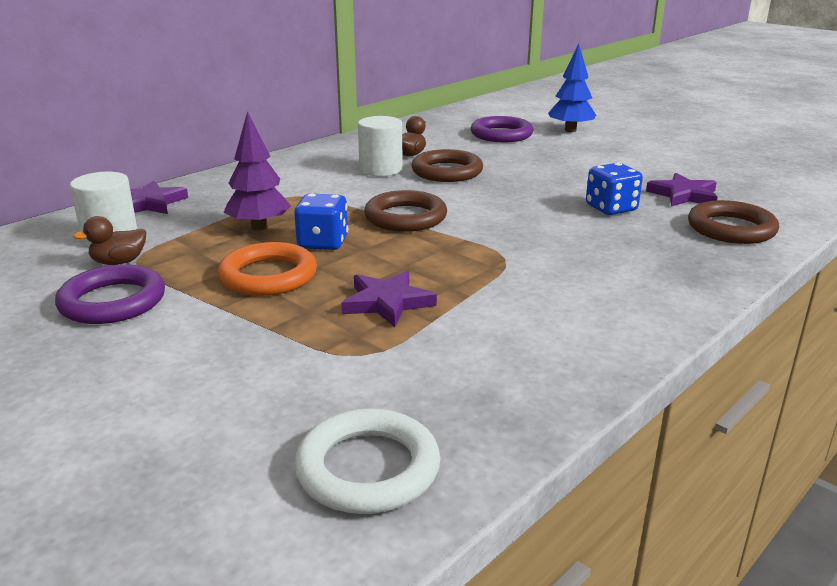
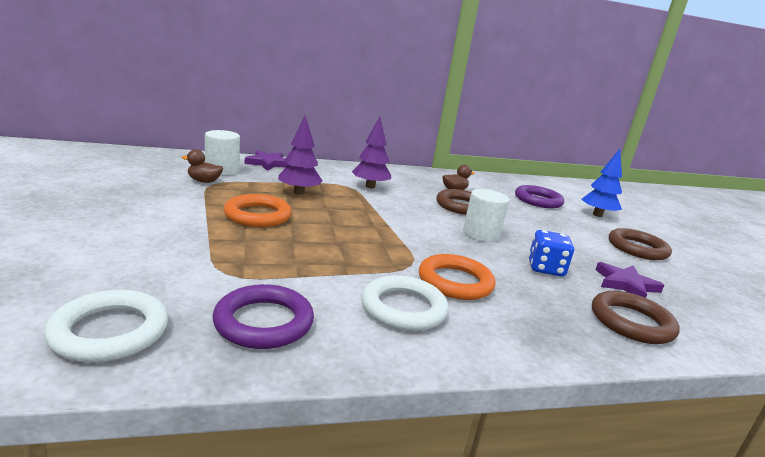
camera: 30 degrees right, 5 degrees down
(112, 301) = (167, 196): purple ring -> purple ring (264, 322)
(321, 186) = (370, 186): none -> purple tree
(323, 243) = (317, 212): blue dice -> none
(381, 169) = (421, 191): white cylinder -> white cylinder (481, 234)
(387, 302) = (292, 255): purple star -> none
(405, 217) = (389, 219): brown ring -> brown ring (637, 248)
(566, 257) = (455, 282): none -> orange ring
(567, 304) = (403, 308): none -> white ring

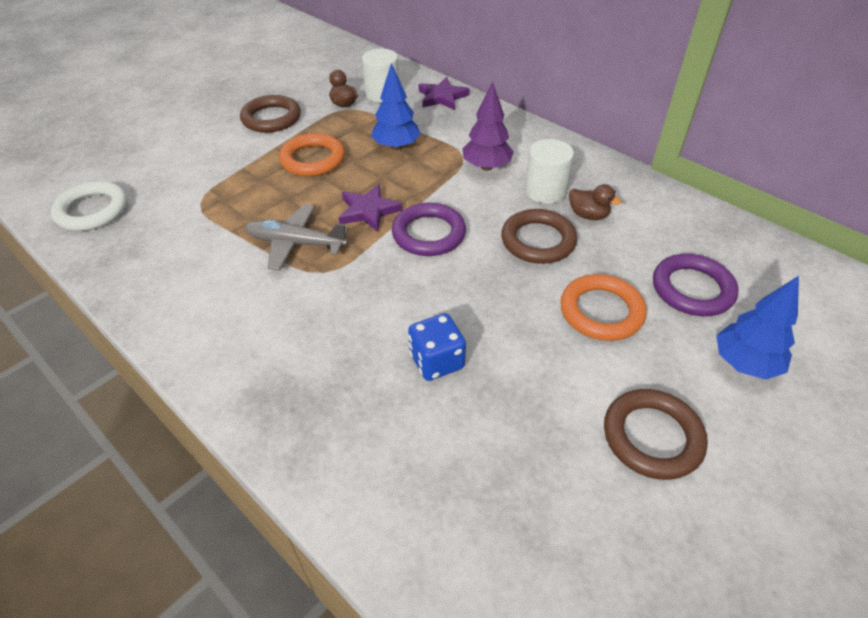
camera: 60 degrees right, 25 degrees up
(264, 322) = (150, 252): purple ring -> purple ring (429, 234)
(299, 192) = (396, 146): purple tree -> blue tree
(361, 260) = (296, 243): none -> grey plane
(403, 308) = (233, 301): white ring -> none
(455, 282) = (318, 310): orange ring -> orange ring (601, 311)
(481, 234) = (468, 284): white cylinder -> white cylinder (545, 191)
(625, 284) = (484, 443): purple star -> purple star (368, 211)
(631, 322) = (373, 465): brown ring -> brown ring (271, 118)

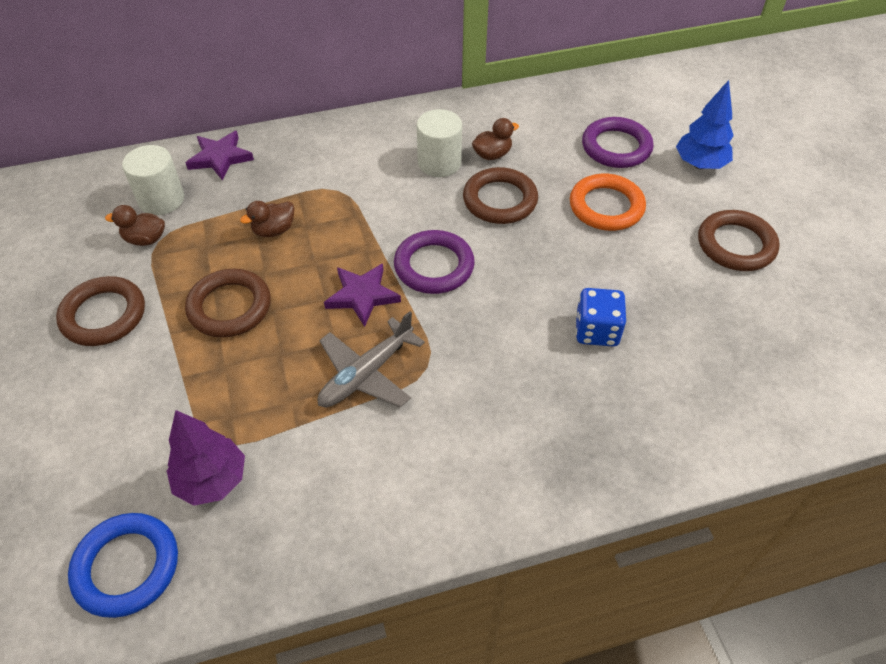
camera: 60 degrees left, 5 degrees up
(92, 210) = (127, 567): white ring -> blue ring
(313, 159) = (229, 307): orange ring -> brown ring
(396, 146) = (274, 230): blue tree -> brown duck
(486, 167) = (370, 182): purple tree -> purple tree (212, 480)

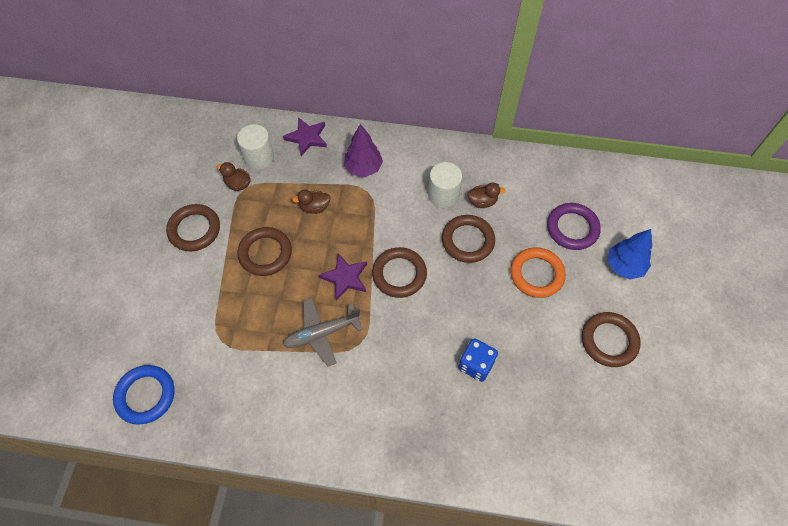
camera: 25 degrees right, 10 degrees up
(212, 480) = (208, 364): purple tree -> purple tree (363, 168)
(434, 266) = (399, 274): purple ring -> brown ring

